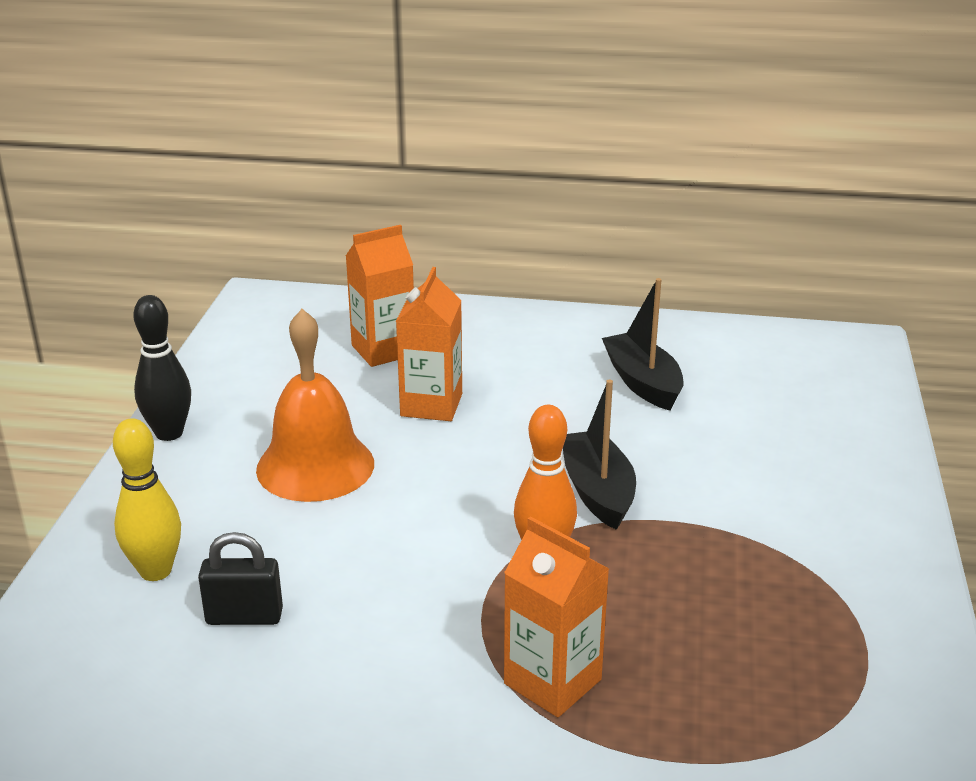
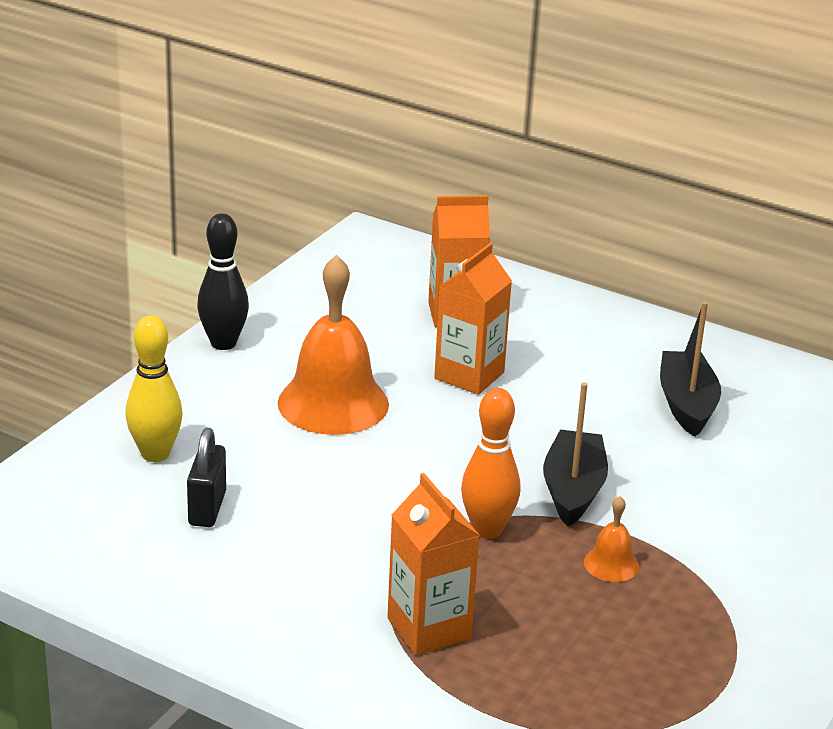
camera: 20 degrees right, 0 degrees up
(244, 616) = (207, 508): black padlock -> black padlock turned 75 degrees clockwise
(681, 556) = (611, 564): none -> orange bell

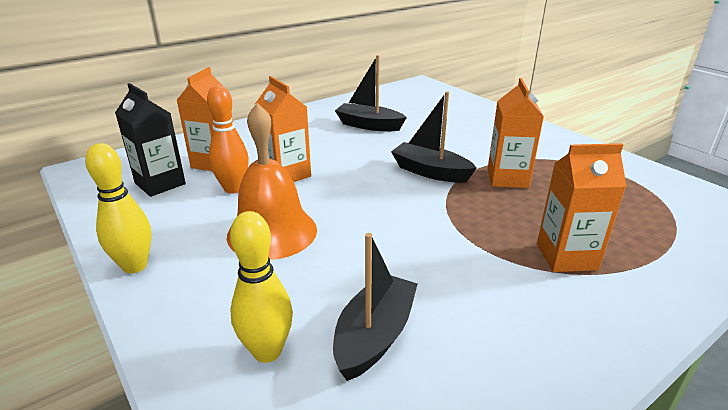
camera: 65 degrees left, 0 degrees up
(207, 508) = (374, 336): black padlock -> black boat
(223, 343) = (135, 266): black bowling pin -> yellow bowling pin
(377, 297) = (160, 183): none -> black carton
(487, 530) = (460, 208): orange bowling pin -> orange bowling pin (233, 188)
(611, 564) = (507, 178): orange bell -> orange carton

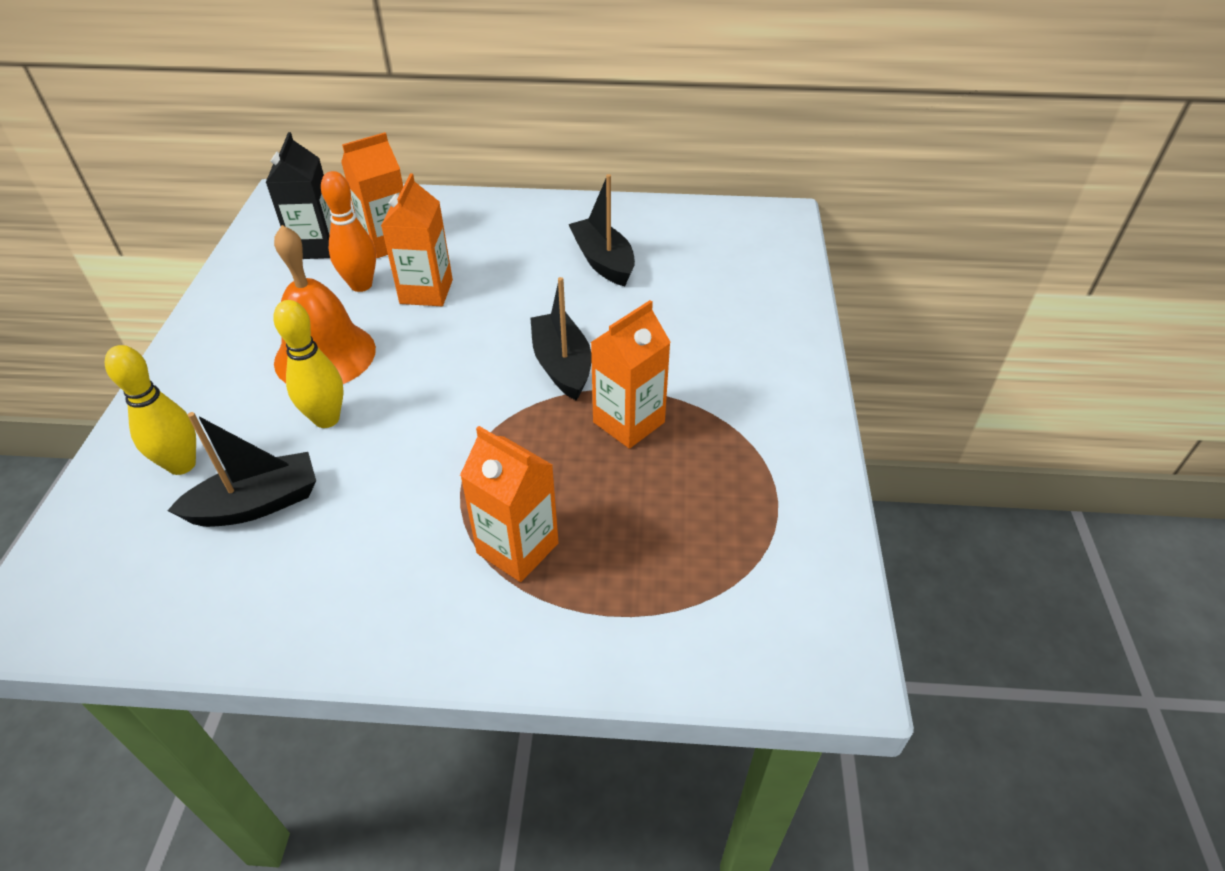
camera: 40 degrees right, 15 degrees up
(135, 266) = (200, 331): yellow bowling pin -> yellow bowling pin (326, 419)

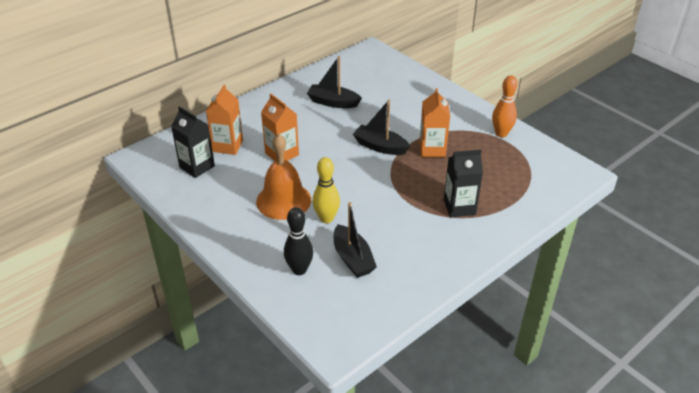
camera: 45 degrees left, 5 degrees down
(182, 465) = (299, 270): yellow bowling pin -> black bowling pin
(257, 504) = (352, 259): black boat -> black boat turned 135 degrees clockwise
(361, 285) = (248, 168): orange bowling pin -> orange bowling pin (501, 134)
(517, 548) = (459, 207): orange carton -> black carton

